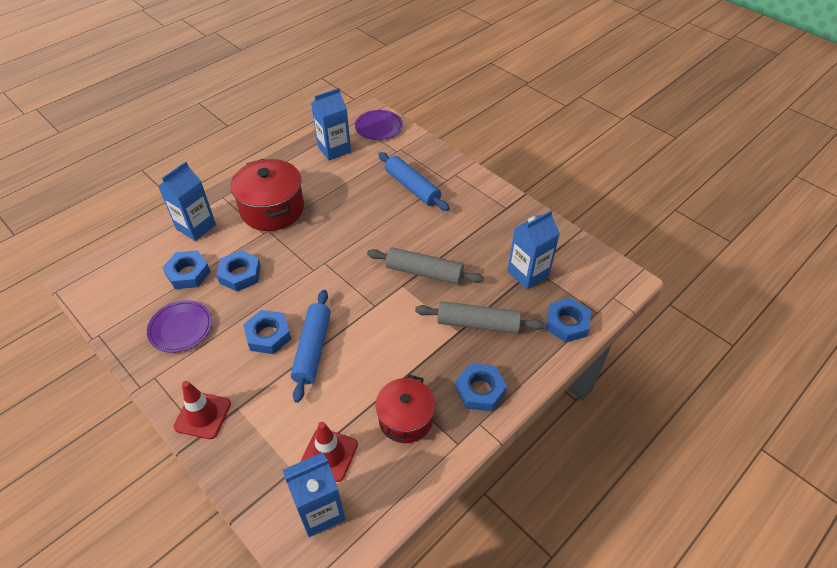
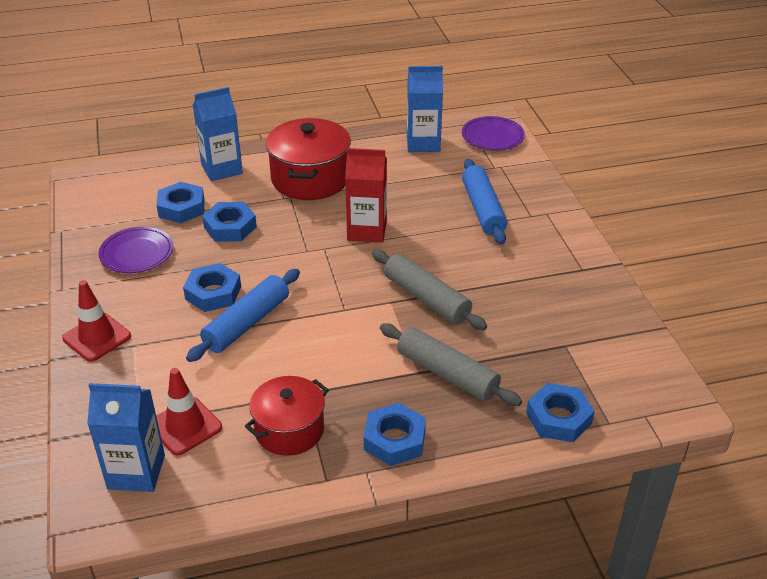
camera: 30 degrees right, 10 degrees down
(345, 236) = (367, 230): none -> red carton
(528, 273) = (552, 347): blue carton -> none

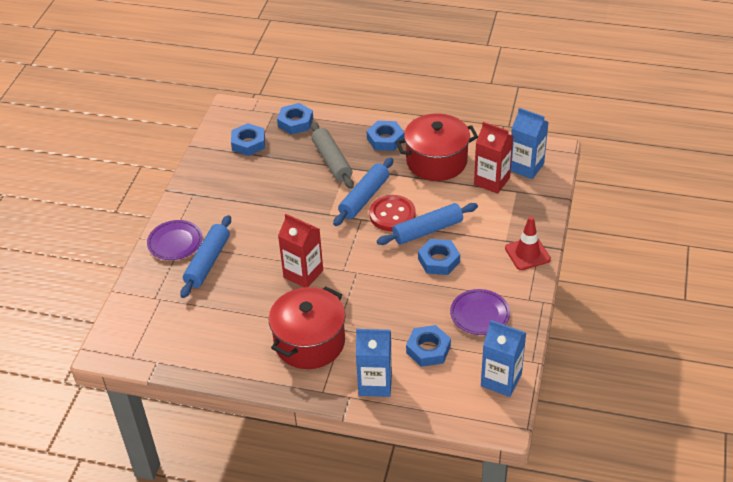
camera: 150 degrees left, 5 degrees up
(185, 426) = (491, 181): red traffic cone -> red carton
(230, 227) = (400, 314): blue nut -> blue nut (248, 143)
(289, 430) = (436, 161): red pot -> red pot, size x1.51
(306, 328) = (392, 215): none -> red button
(360, 337) = (364, 197): none -> blue rolling pin
(423, 143) = (189, 348): blue carton -> blue carton (501, 380)
(426, 298) = (305, 208): grey rolling pin -> none
(492, 137) = (128, 332): purple plate -> purple plate (175, 242)

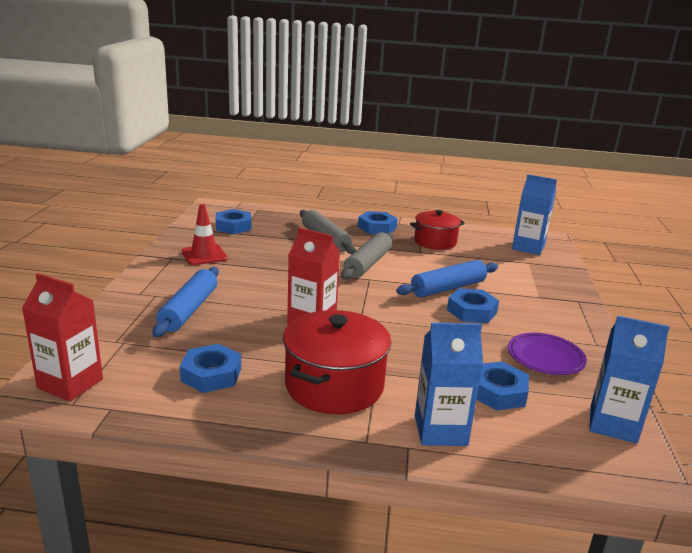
camera: 10 degrees left, 20 degrees down
(175, 242) = (148, 293): purple plate -> none
(295, 122) = (281, 215): blue nut -> blue nut (211, 374)
(364, 197) = (368, 264): blue rolling pin -> grey rolling pin
(392, 215) = (403, 276): red button -> none
(436, 161) = (435, 242): red pot -> red pot, size x0.66
(491, 181) = (499, 255): red carton -> red carton (70, 383)
(527, 254) = (569, 307): red traffic cone -> red traffic cone (204, 255)

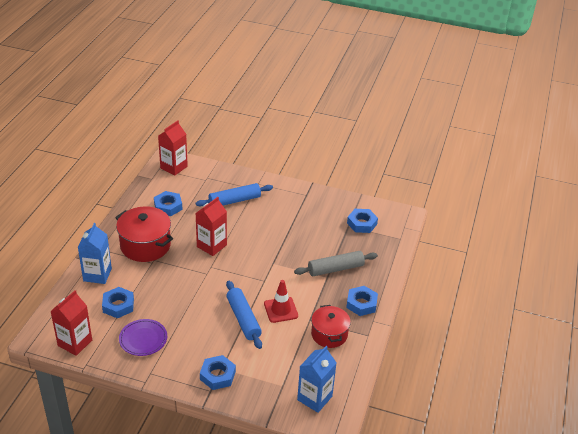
camera: 100 degrees right, 15 degrees up
(189, 310) = (234, 201): blue rolling pin -> blue rolling pin turned 45 degrees counterclockwise
(204, 255) = (309, 208): red traffic cone -> red traffic cone (281, 310)
(368, 264) = (288, 284): grey rolling pin -> none
(472, 311) = (207, 322): blue nut -> blue nut (217, 375)
(613, 424) = (75, 343): blue carton -> red carton

